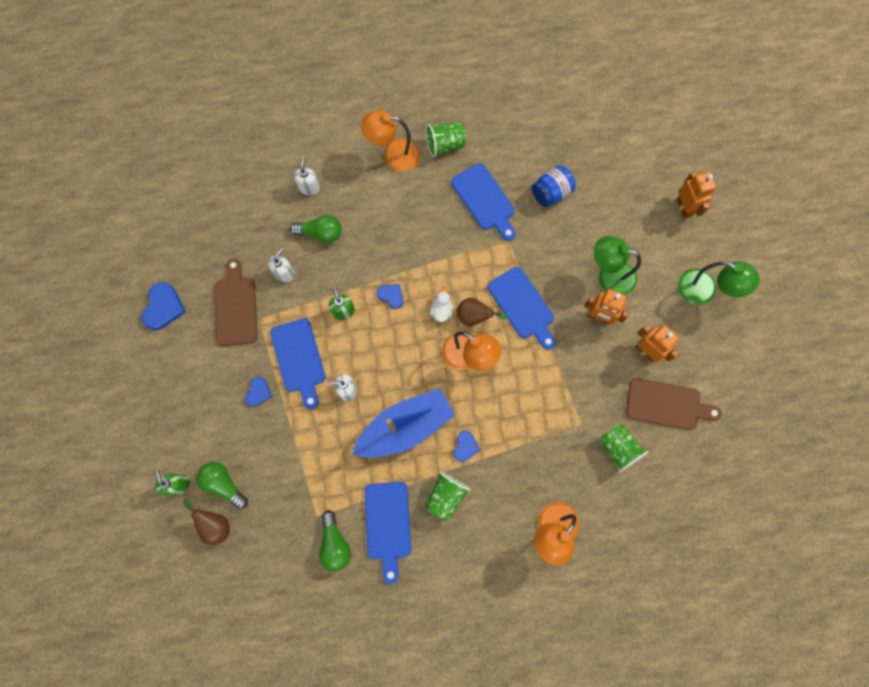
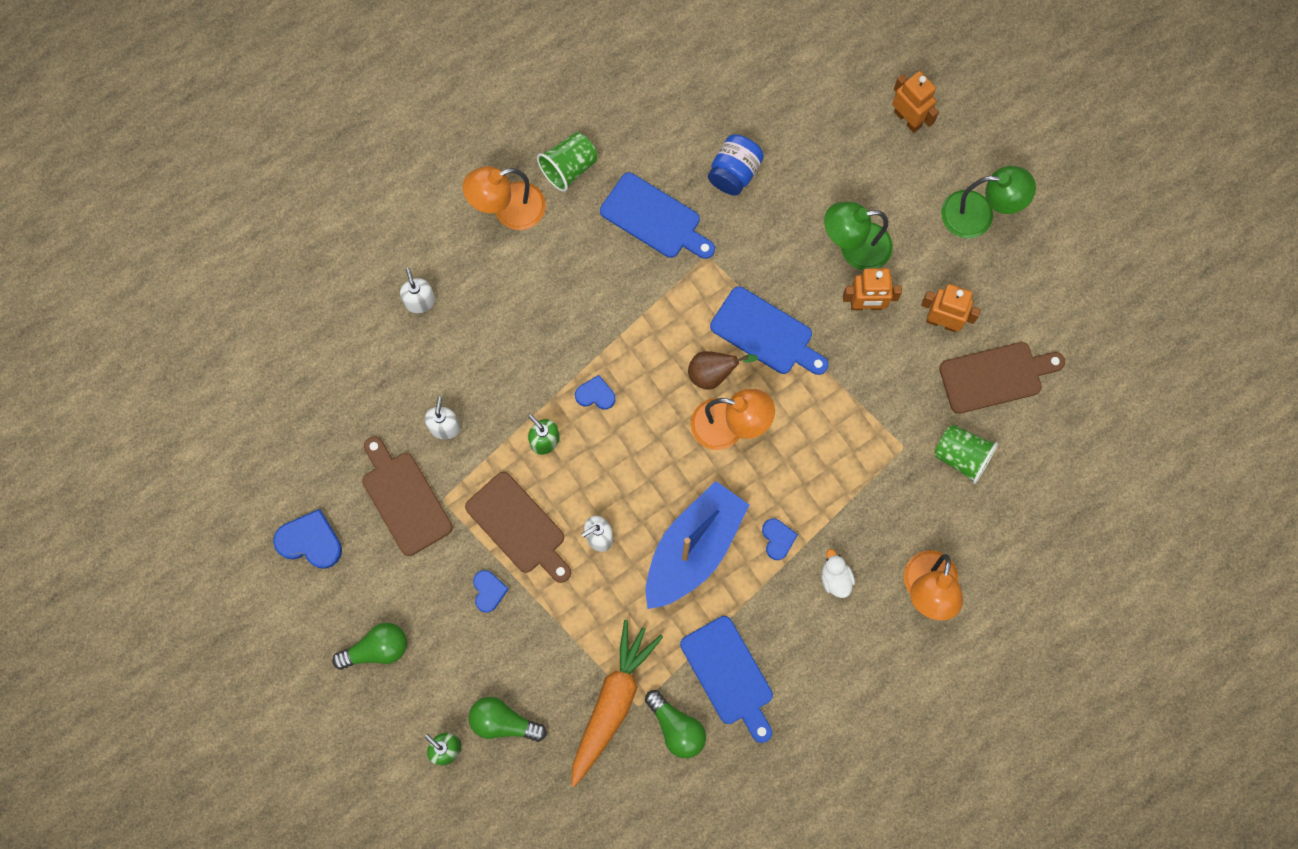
camera: 25 degrees left, 0 degrees up
(163, 307) = (310, 541): blue heart -> blue heart turned 60 degrees counterclockwise
(215, 524) = (517, 775): brown pear -> none
(299, 359) = (519, 527): blue cutting board -> brown cutting board
(301, 506) = (612, 703): none -> orange carrot
(320, 233) = (465, 355): green light bulb -> green light bulb (377, 649)
(441, 310) = (668, 384): white duck -> white duck (835, 578)
(445, 496) = (782, 609): green cup -> none

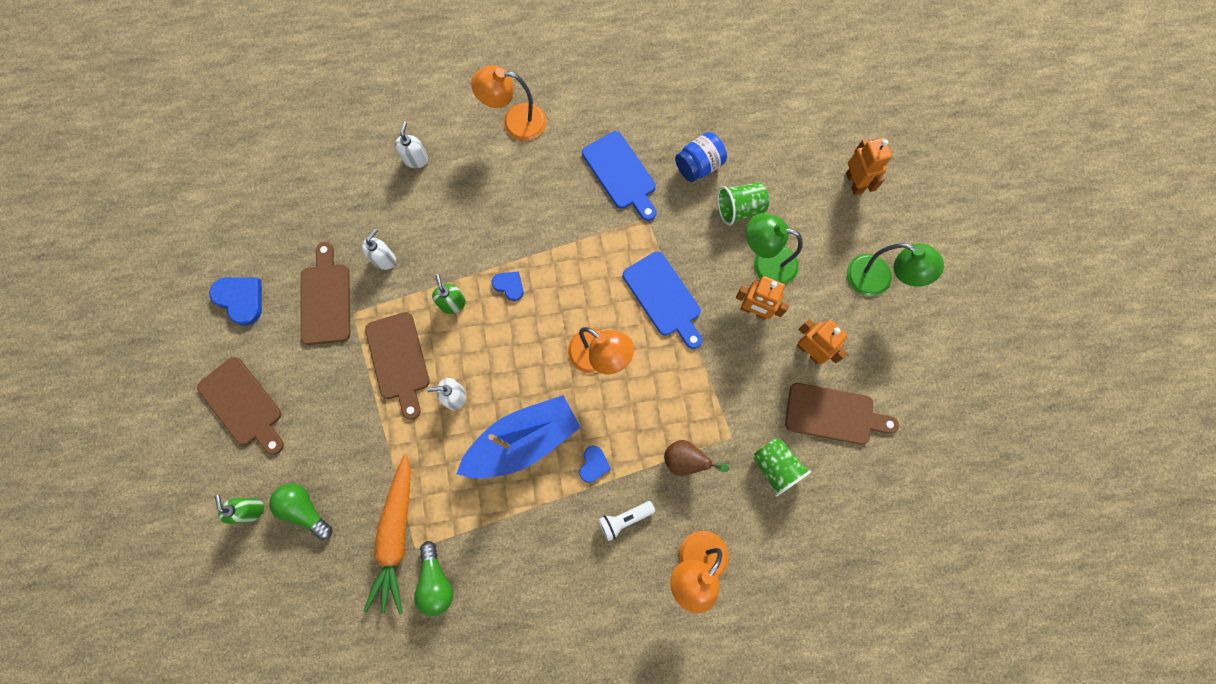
camera: 25 degrees right, 0 degrees up
(377, 649) = (243, 405): green light bulb -> brown cutting board
(488, 591) = (349, 399): blue heart -> none
(569, 168) = (575, 110): green cup -> green cup (739, 209)
(612, 703) = (396, 535): orange carrot -> orange carrot turned 135 degrees clockwise
(713, 374) = (607, 310): brown pear -> brown pear (686, 460)
(729, 675) = (499, 558): blue cutting board -> none
(835, 578) = (624, 519): white duck -> white flashlight

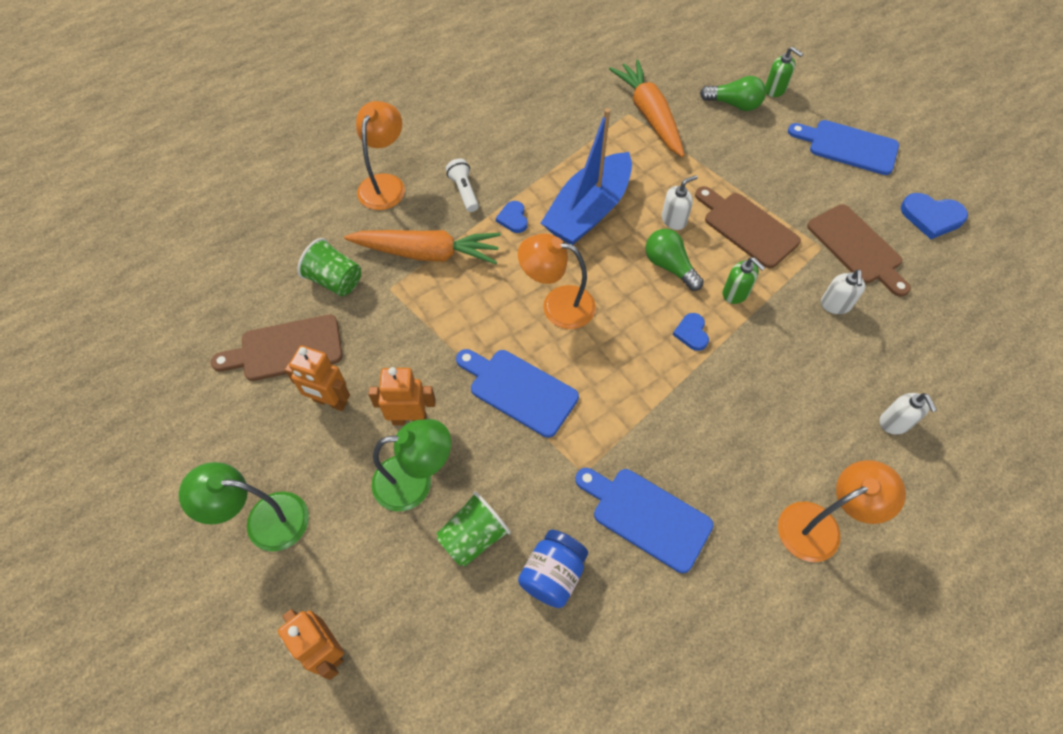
camera: 155 degrees right, 15 degrees down
(243, 405) = (848, 146): brown cutting board -> blue cutting board
(436, 581) = (597, 101): green light bulb -> green light bulb (669, 266)
(509, 285) = (691, 333): blue heart -> blue heart turned 75 degrees clockwise
(624, 519) = (464, 191): white flashlight -> white flashlight turned 60 degrees counterclockwise
(686, 460) = (427, 253): brown pear -> orange carrot

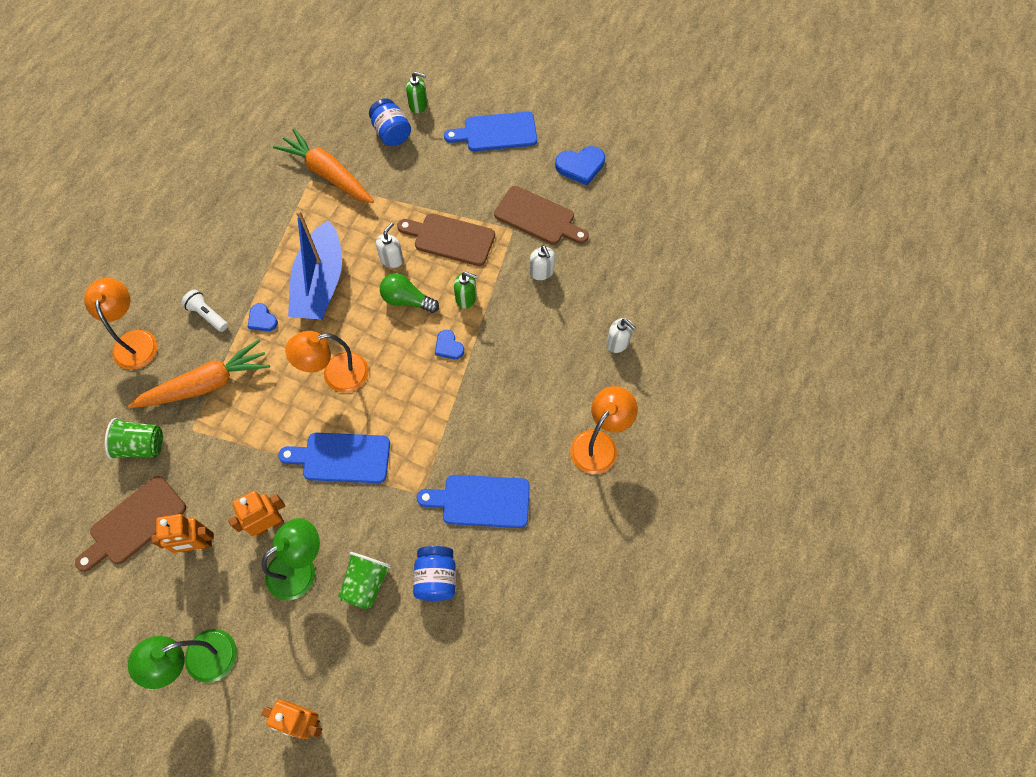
camera: 30 degrees left, 5 degrees up
(734, 104) = (391, 133): green light bulb -> blue jar

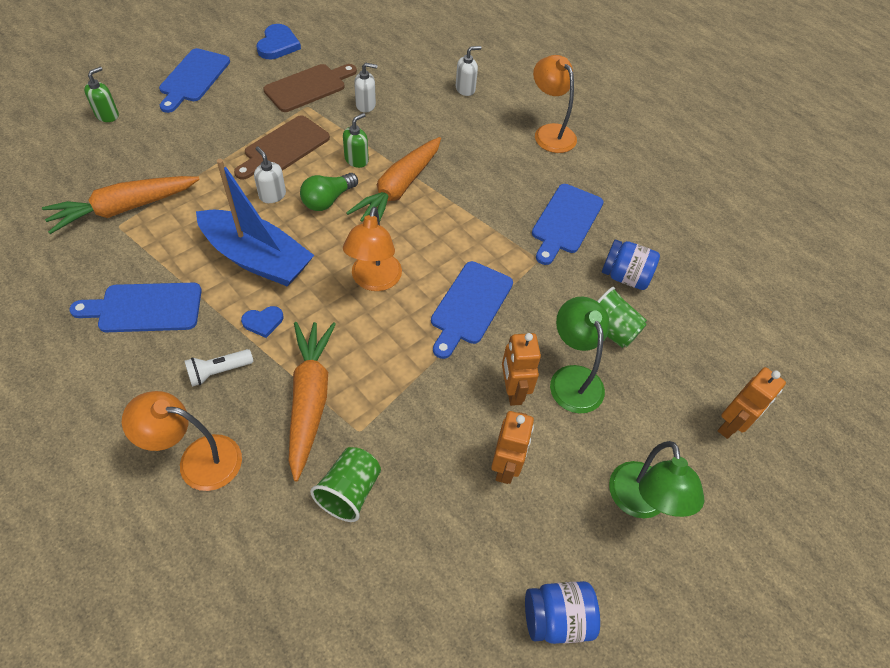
camera: 70 degrees left, 10 degrees down
(134, 523) = (447, 528): brown cutting board -> none
(243, 240) = (145, 308): none -> blue cutting board
(391, 133) = (122, 145): blue jar -> blue jar (557, 618)
(448, 346) = (399, 189): blue heart -> orange carrot

